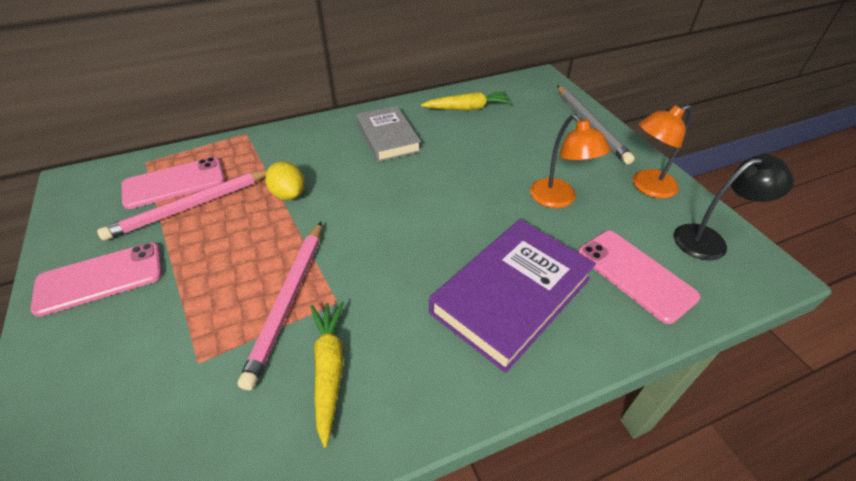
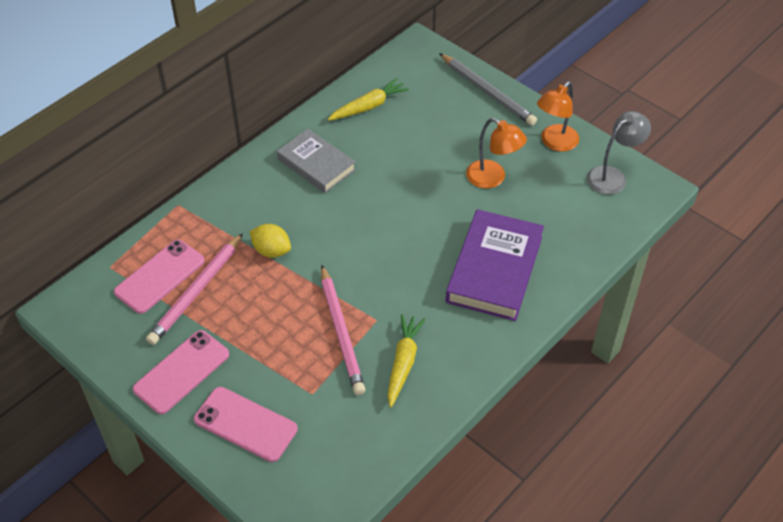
camera: 25 degrees left, 5 degrees up
(329, 369) = (403, 362): yellow carrot -> yellow carrot turned 45 degrees clockwise
(635, 274) = (571, 223): pink phone -> pink phone (245, 424)
(709, 240) = (612, 176): black lamp -> grey lamp

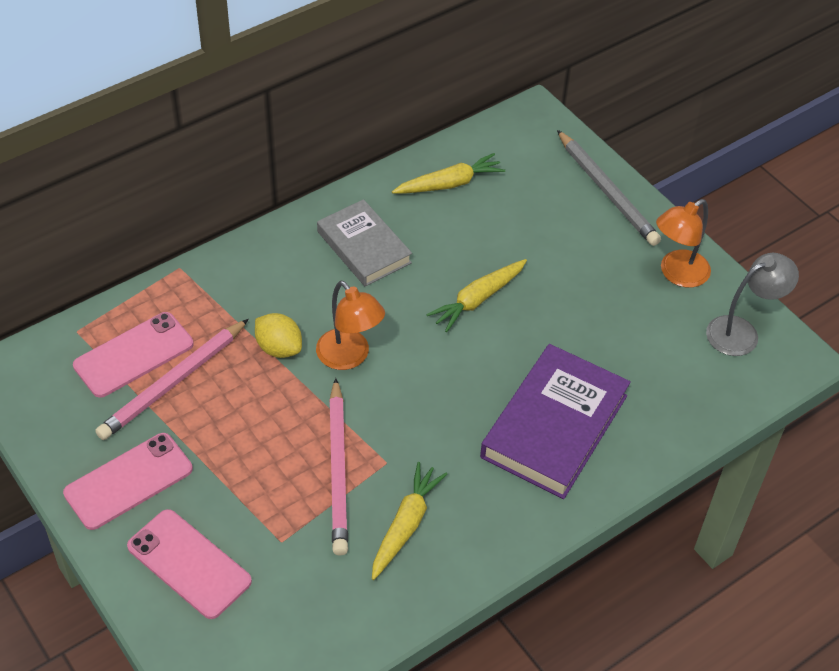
camera: 10 degrees right, 0 degrees up
(412, 188) = (477, 300): none -> yellow carrot
(492, 178) = (583, 306): orange lamp -> orange lamp (349, 357)

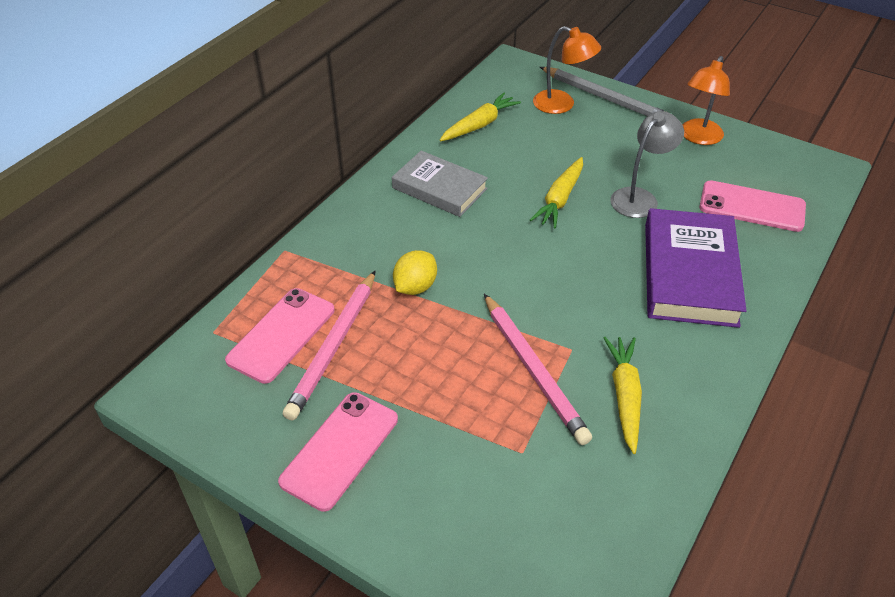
camera: 20 degrees left, 5 degrees down
(189, 564) = (446, 507): pink phone -> pink phone (752, 206)
(279, 348) = (415, 287): yellow lemon -> yellow lemon turned 75 degrees counterclockwise
(349, 357) = (482, 275): orange lamp -> orange lamp (562, 105)
(741, 332) = (776, 162): grey lamp -> grey lamp (639, 197)

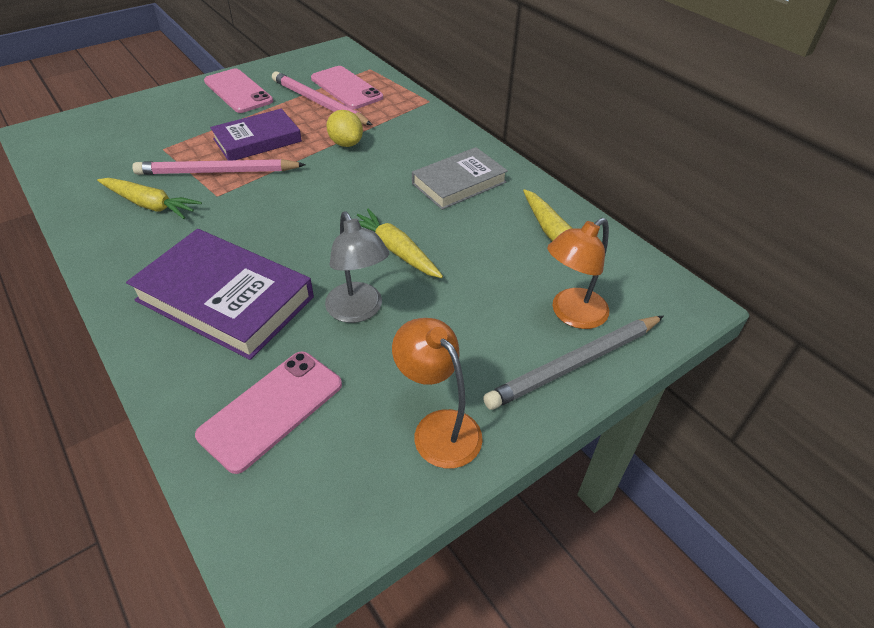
camera: 110 degrees right, 0 degrees up
(451, 366) = (257, 140): none -> purple book

